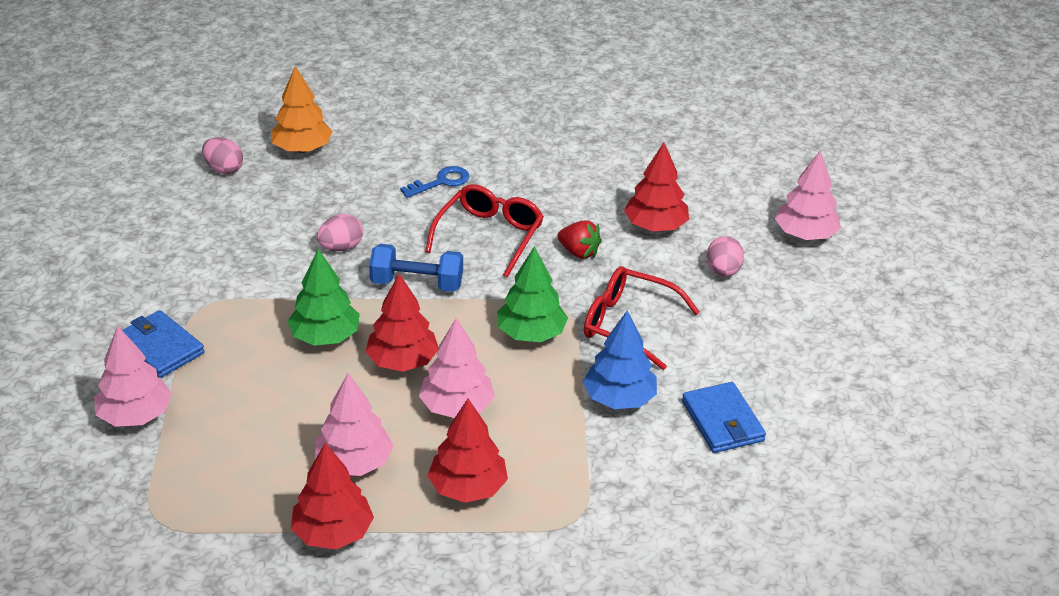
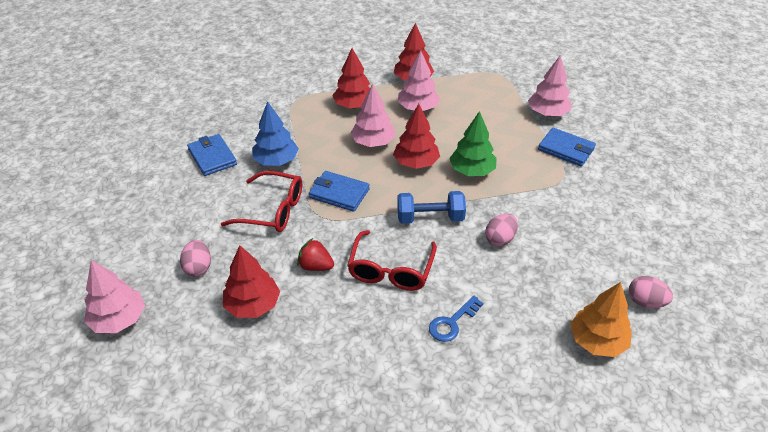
camera: 170 degrees right, 5 degrees up
(531, 334) = (339, 193): green tree -> blue wallet

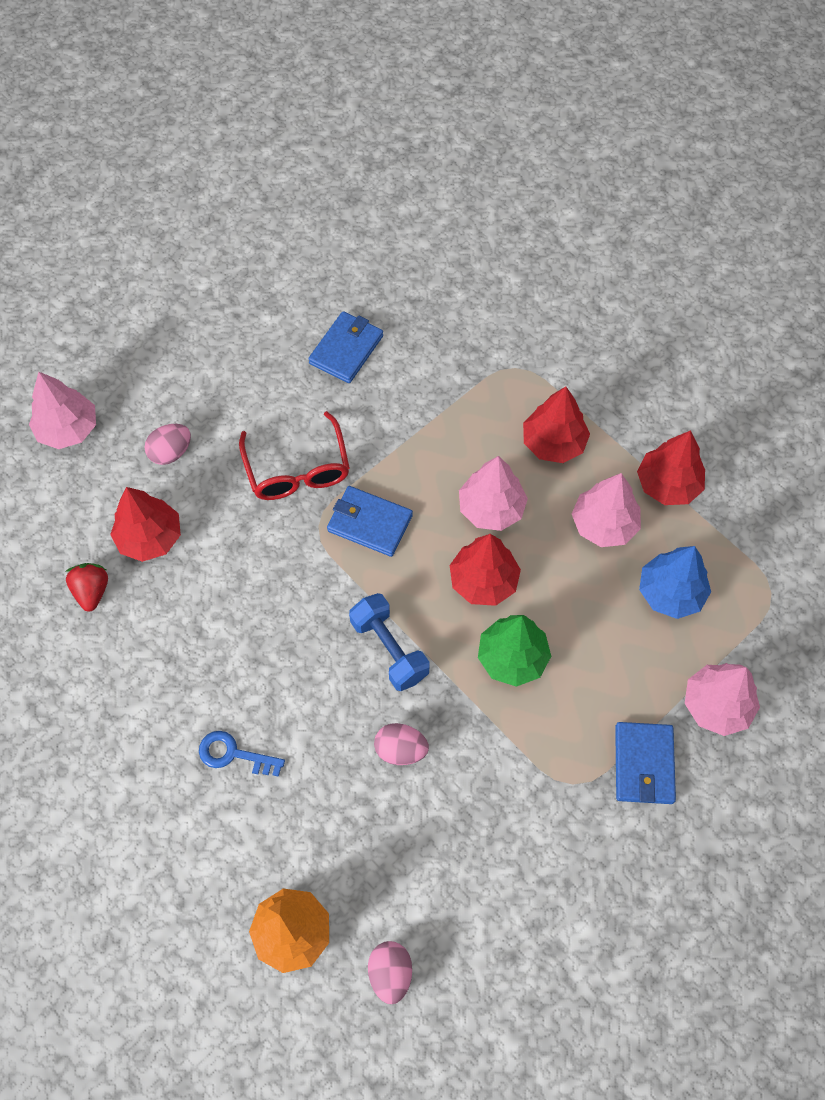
camera: 60 degrees right, 20 degrees up
(276, 161) = (383, 420): blue tree -> blue tree (670, 593)
(315, 266) = (238, 566): red strawberry -> red strawberry (92, 591)
(339, 193) = (369, 523): blue wallet -> blue wallet turned 60 degrees counterclockwise
(391, 270) = (277, 648): red glasses -> none

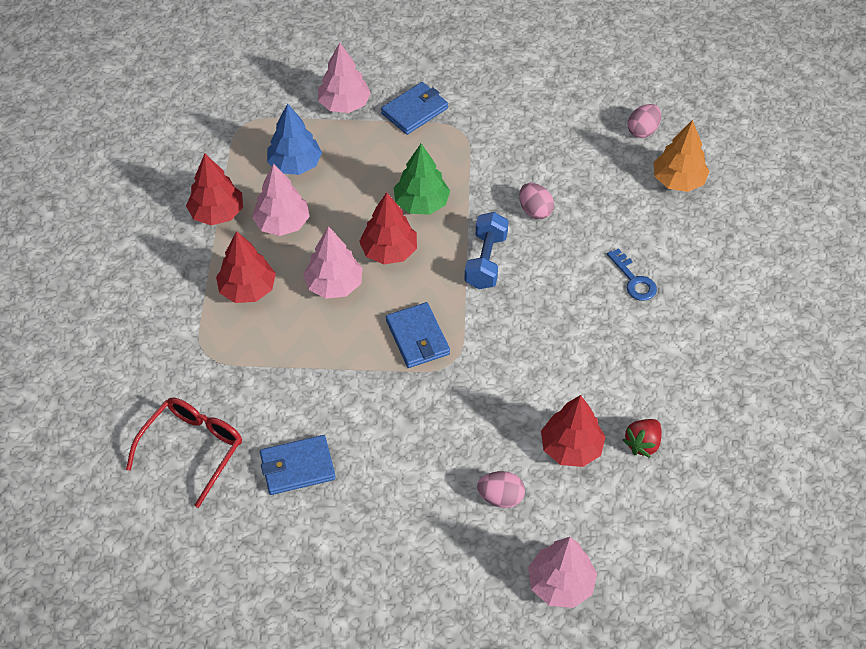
camera: 135 degrees left, 10 degrees down
(297, 469) = (426, 410): red glasses -> red glasses (192, 449)

